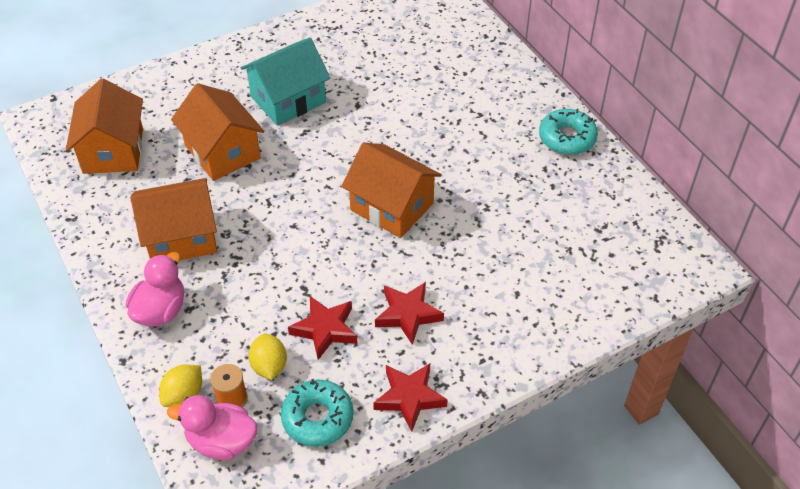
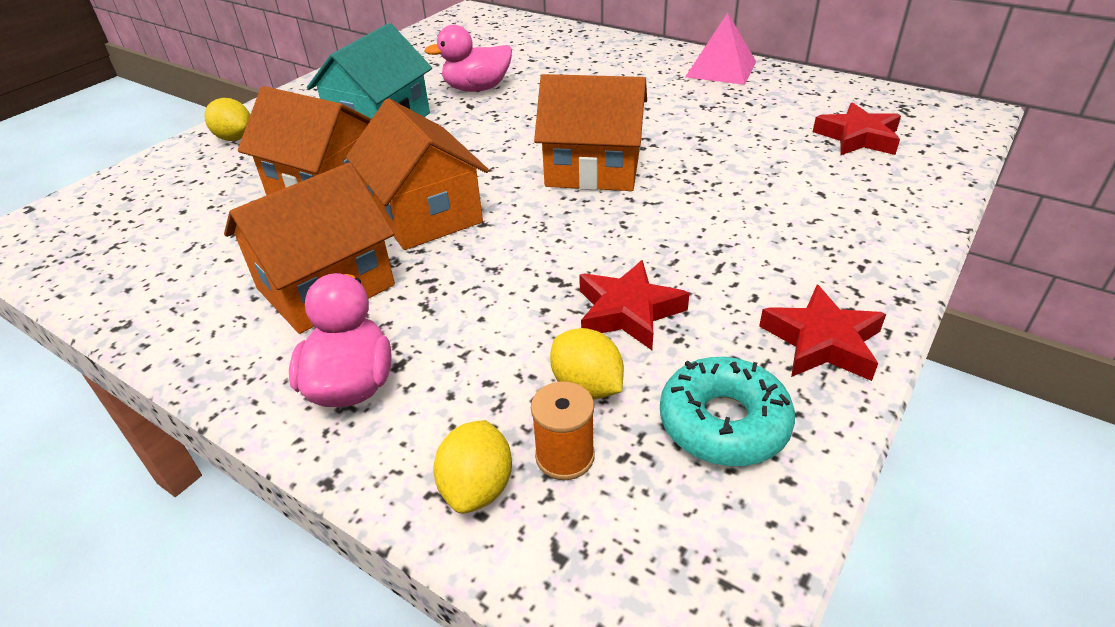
camera: 25 degrees left, 10 degrees down
(113, 150) = (157, 231): orange house -> orange house (425, 214)
(191, 77) = (235, 138): none -> yellow lemon
(221, 441) = (601, 530): pink duck -> pink duck (477, 89)
(408, 314) = (720, 256): red star -> red star (858, 137)
(567, 138) = (721, 69): turquoise donut -> pink pyramid

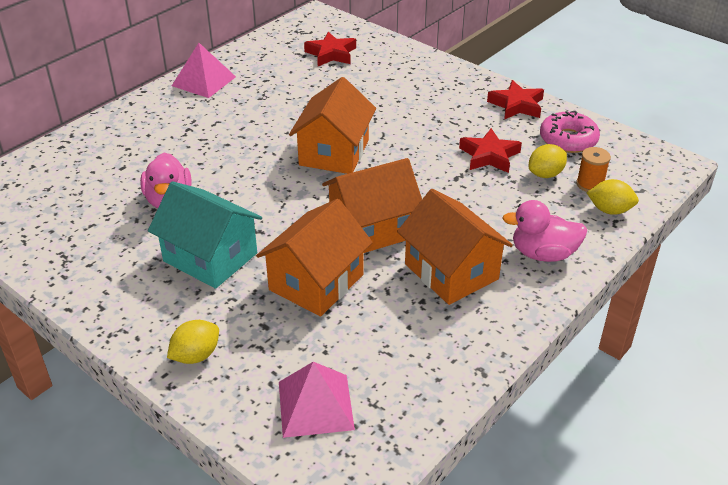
camera: 85 degrees left, 0 degrees up
(133, 209) = (315, 405): none -> pink pyramid
(723, 422) = (568, 140): turquoise donut -> pink donut

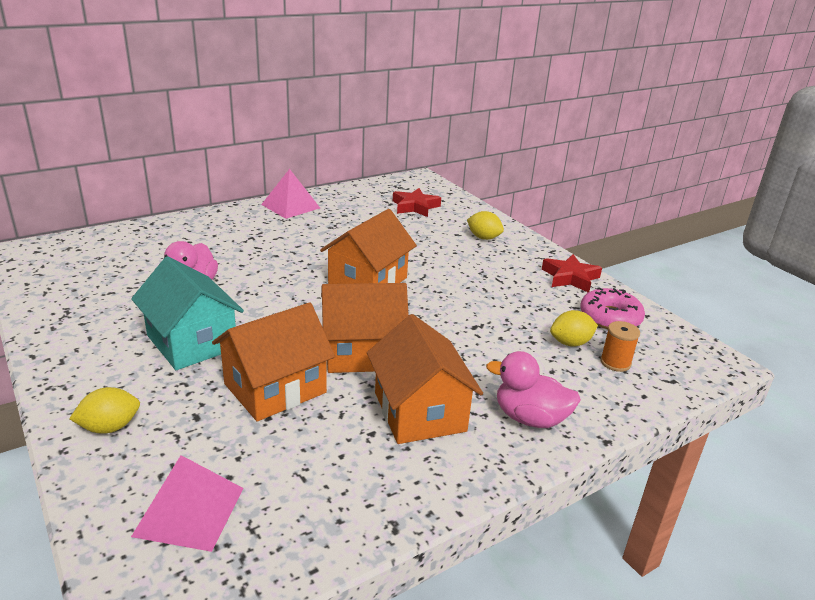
camera: 15 degrees right, 10 degrees down
(489, 156) = (519, 314): red star -> none
(609, 210) = (626, 392): yellow lemon -> yellow lemon (483, 238)

